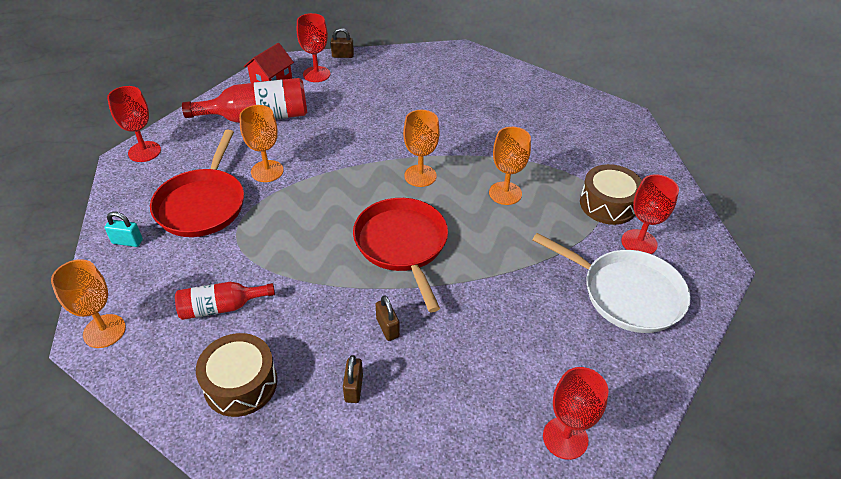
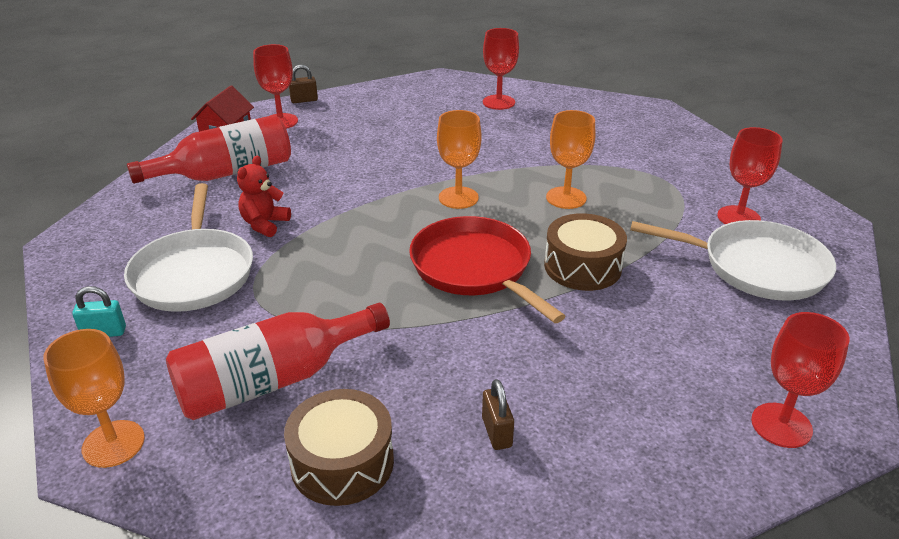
camera: 15 degrees left, 10 degrees down
(144, 151) = (87, 231): red goblet -> red goblet (498, 102)
(202, 204) = (194, 273): red pan -> white pan
(221, 307) = (272, 380): red bottle -> red bottle, size x1.66
(267, 171) = (264, 224): orange goblet -> red teddy bear
(387, 328) = (503, 357): brown padlock -> none
(608, 204) = (684, 189): brown drum -> brown drum (582, 266)

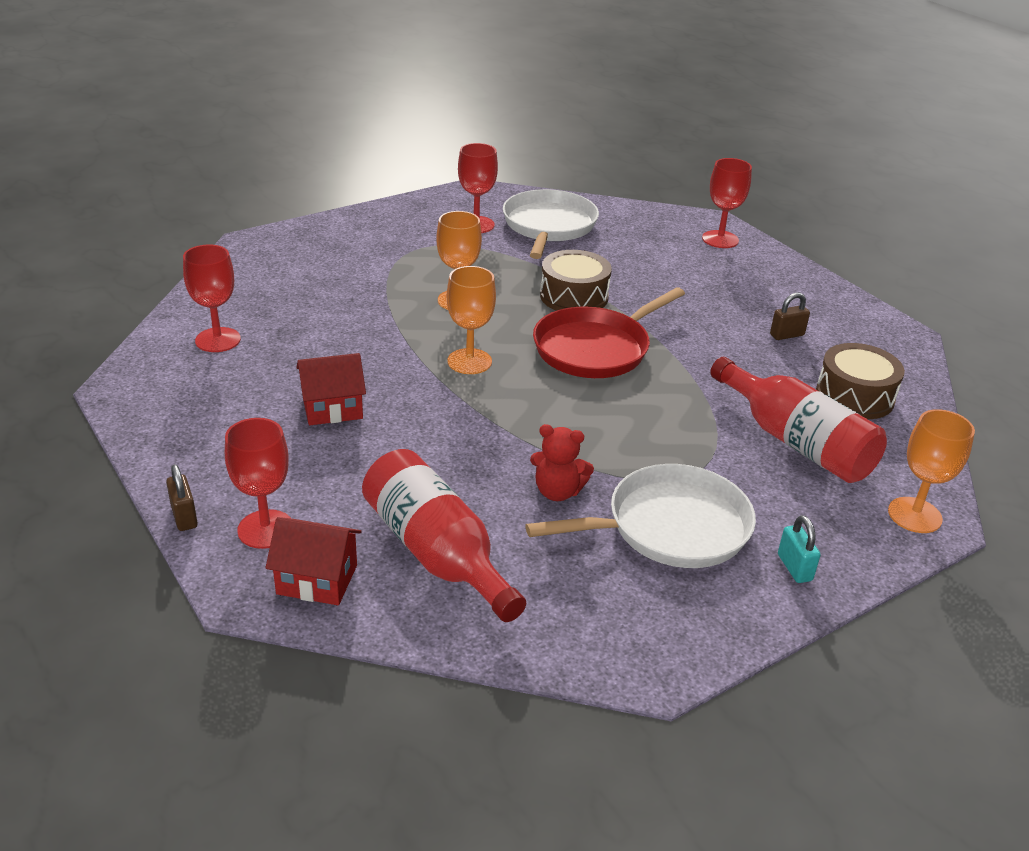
camera: 100 degrees left, 0 degrees up
(402, 141) = (332, 408): none -> red house

